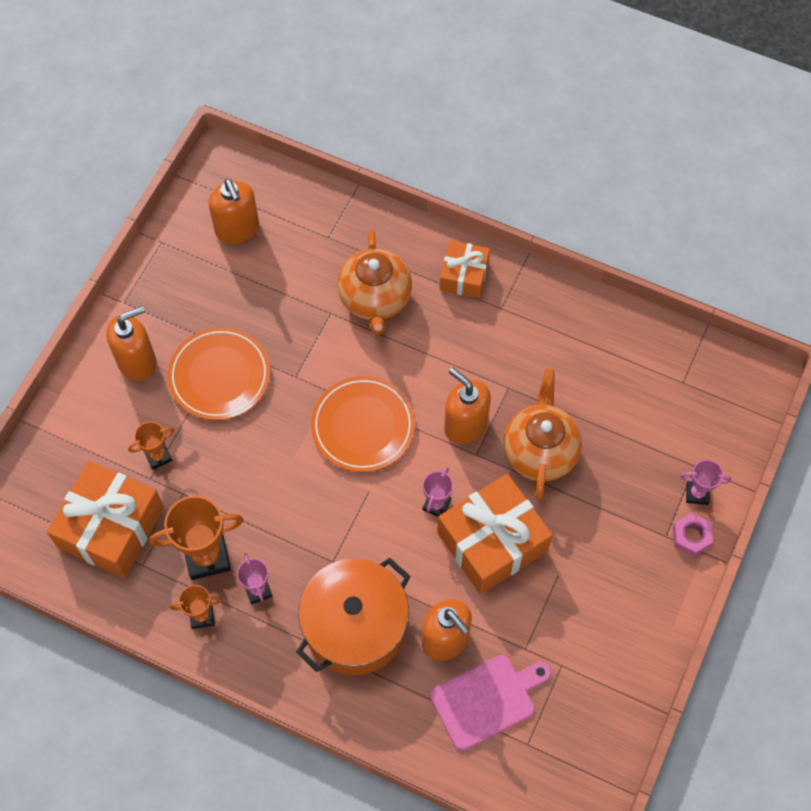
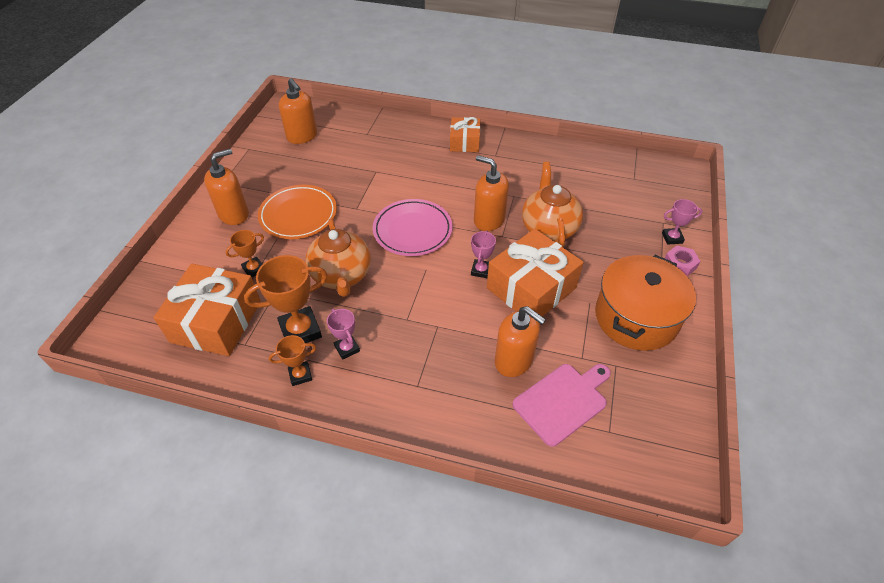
camera: 10 degrees left, 15 degrees down
(355, 626) = (435, 362): orange pot -> orange pot (636, 317)
(363, 426) = (412, 230): orange plate -> pink plate
(375, 299) = (406, 160): orange teapot -> orange teapot (341, 276)

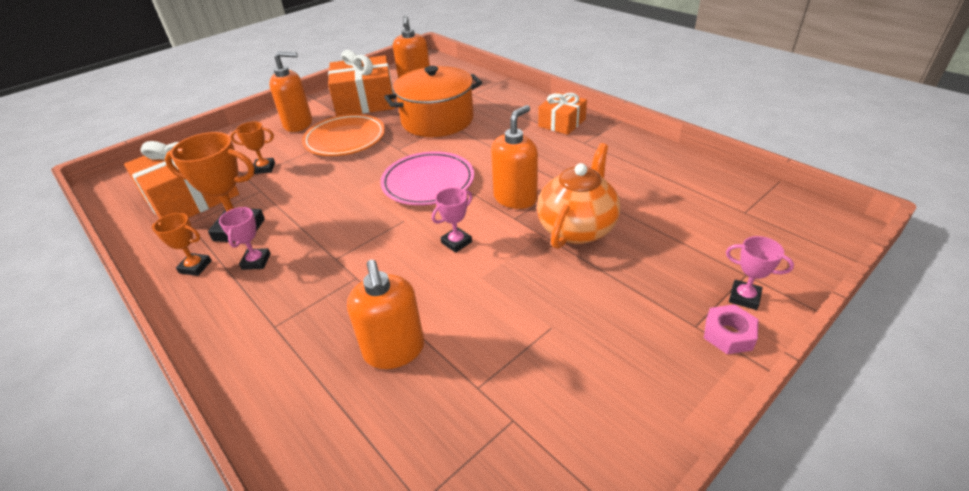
camera: 35 degrees right, 10 degrees down
(341, 276) = (323, 198): orange teapot -> none
(489, 220) = (515, 198): orange soap dispenser -> orange soap dispenser turned 60 degrees clockwise
(531, 288) = (494, 281): orange gift -> orange gift (365, 101)
(562, 401) = (401, 427): pink cutting board -> none
(636, 317) = (598, 373): orange pot -> orange pot (437, 120)

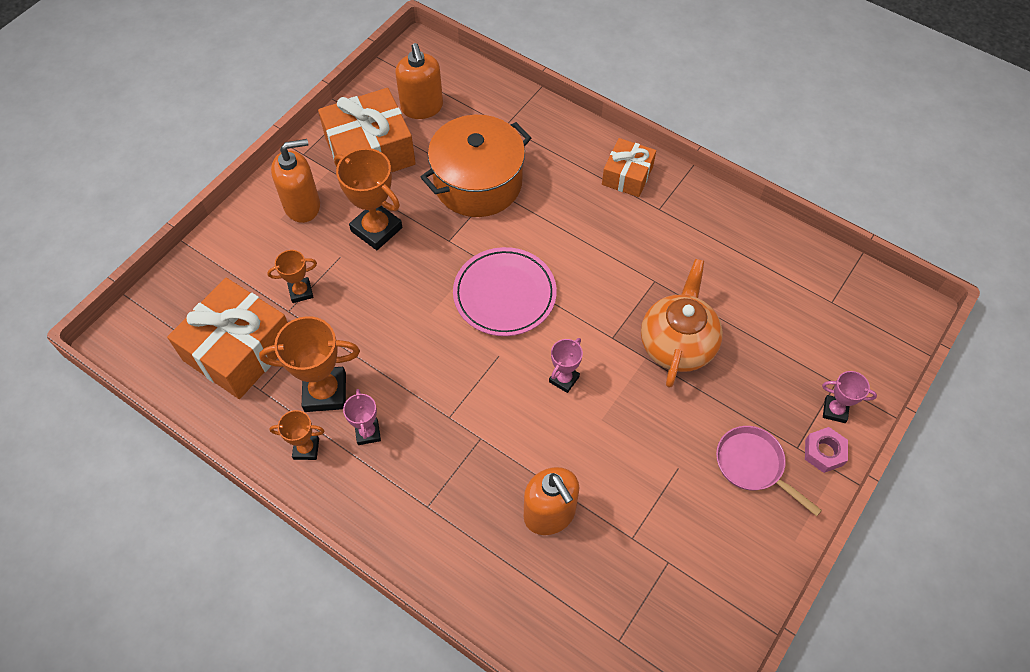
camera: 15 degrees left, 20 degrees up
(345, 139) = (376, 229): orange plate -> orange trophy
(515, 198) = (606, 308): orange soap dispenser -> none
(639, 336) = (753, 465): none -> pink pan

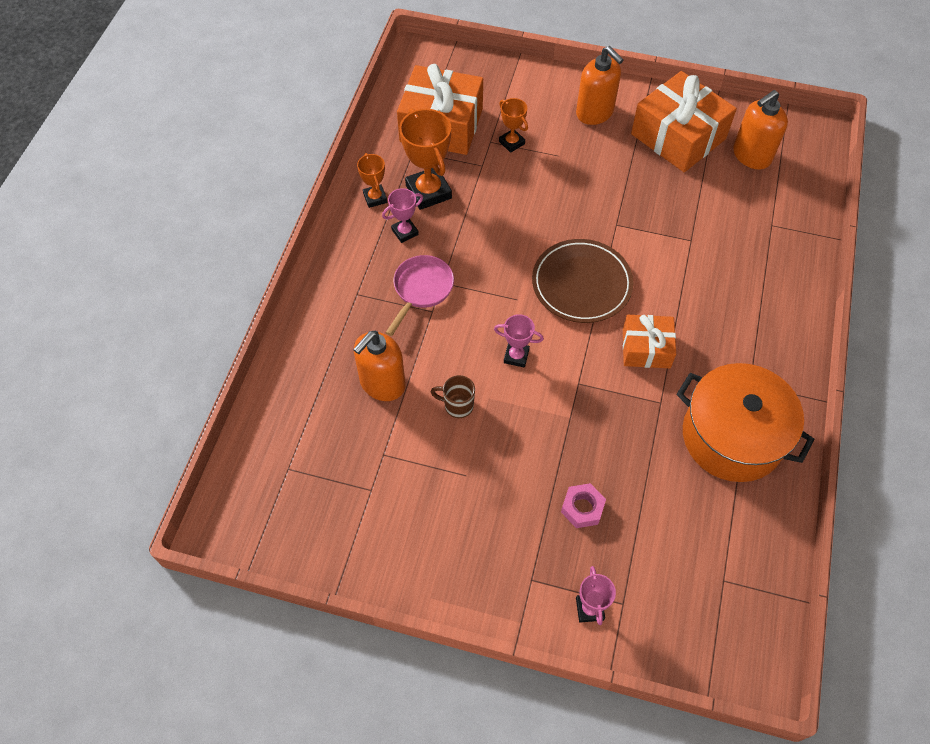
camera: 70 degrees right, 0 degrees up
(376, 229) = (599, 170): orange trophy -> none
(478, 183) = (691, 225): orange pot -> orange pot (732, 436)
(504, 294) = (581, 284): pink plate -> brown plate
(600, 450) = (457, 406): none -> brown mug
(627, 175) = (775, 344): orange gift -> orange gift (646, 348)
(677, 344) = (598, 441): orange teapot -> none
(753, 465) = (494, 541): pink pan -> pink pan (421, 289)
(824, 452) = (536, 607): pink nut -> pink nut (582, 508)

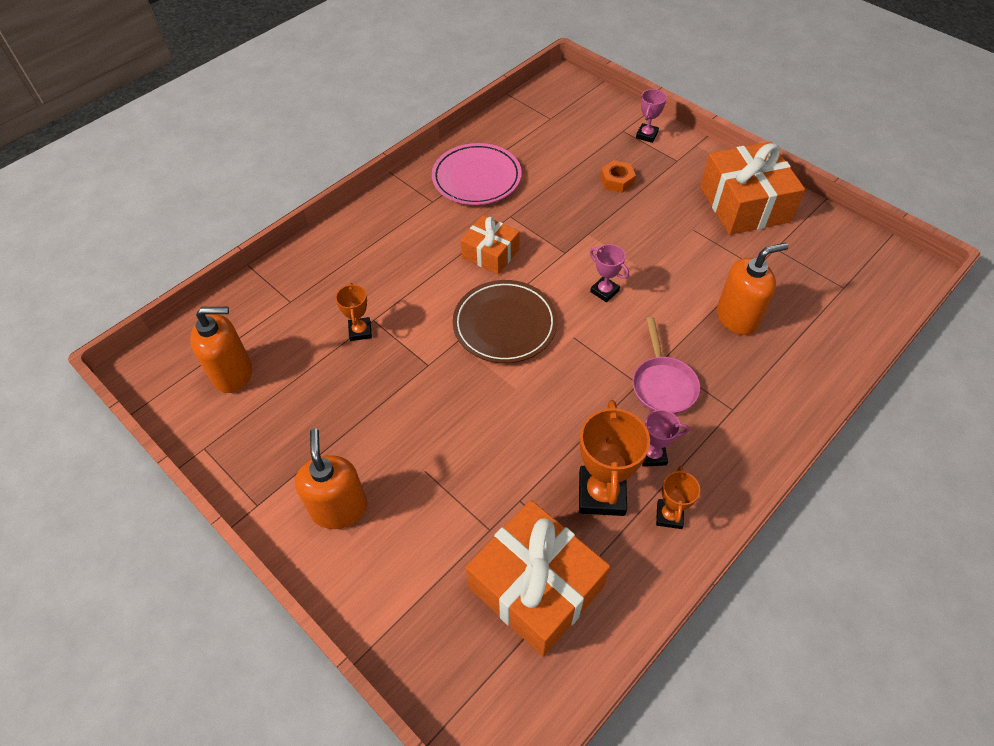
camera: 150 degrees left, 5 degrees down
(421, 289) = (663, 385): pink pan -> pink pan turned 60 degrees counterclockwise
(457, 406) = (677, 275): brown mug -> none
(511, 143) = (466, 514): orange trophy -> orange trophy (360, 331)
(582, 508) = (617, 181): pink nut -> orange nut
(678, 136) = (280, 430): orange gift -> orange gift (744, 204)
(732, 436) = (476, 178): orange pot -> pink plate

